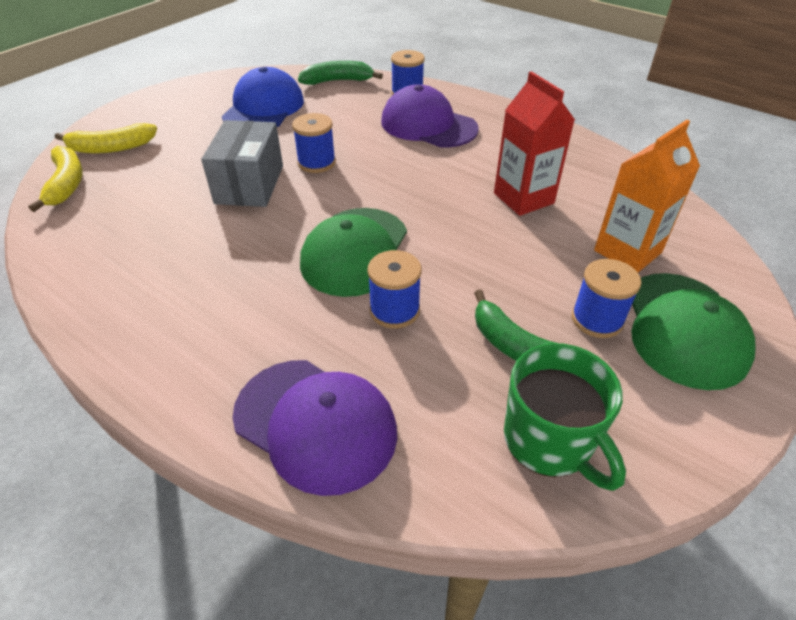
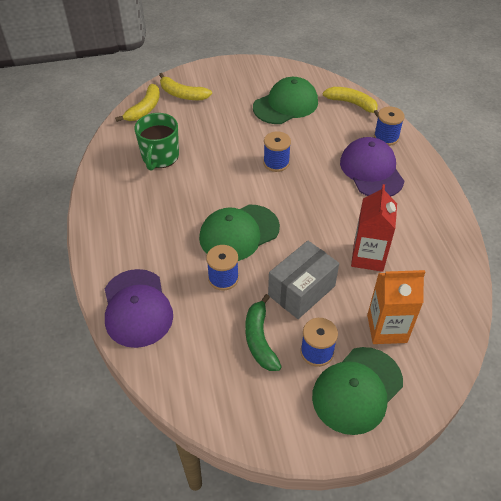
camera: 40 degrees right, 5 degrees up
(249, 184) = (227, 158): grey box -> grey box (301, 290)
(263, 108) = (286, 105): blue cap -> green cap
(338, 81) = (352, 104): green banana -> yellow banana
(549, 441) = (221, 387): green mug -> green mug (160, 157)

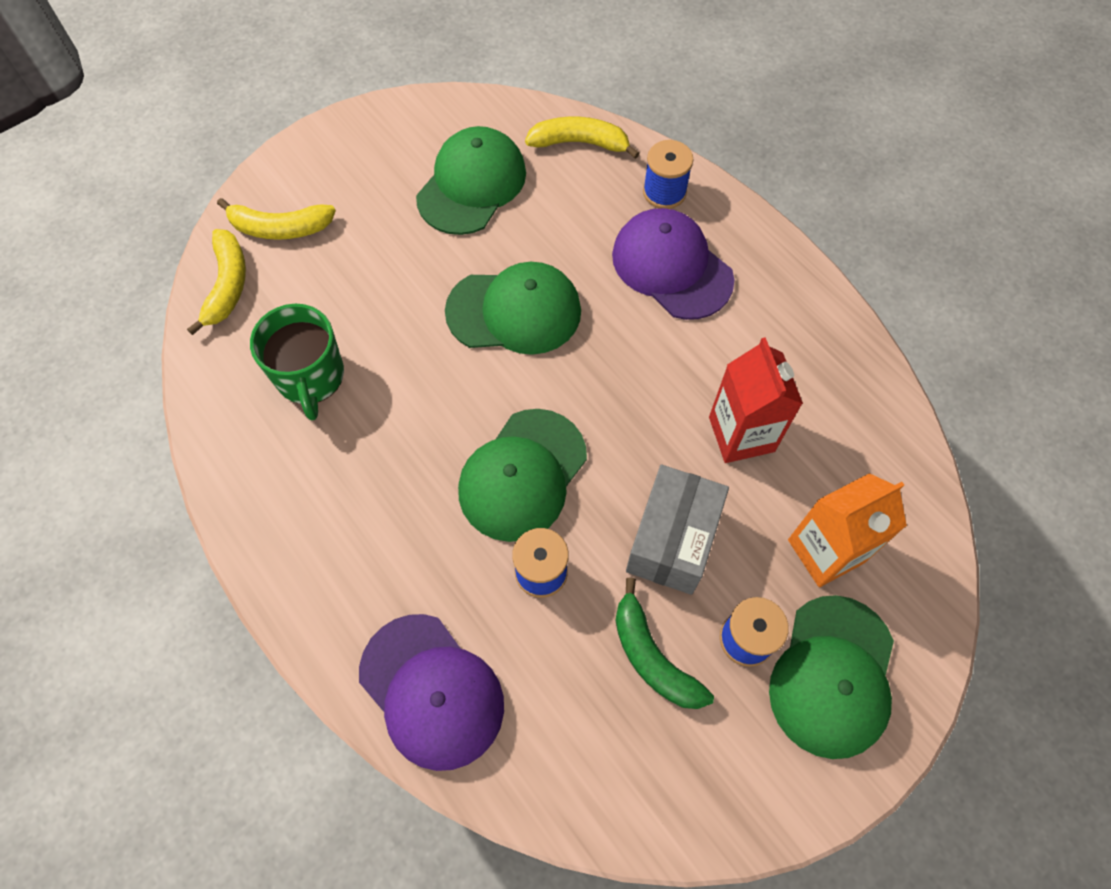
camera: 25 degrees left, 15 degrees up
(276, 163) = (514, 311): blue spool -> green cap

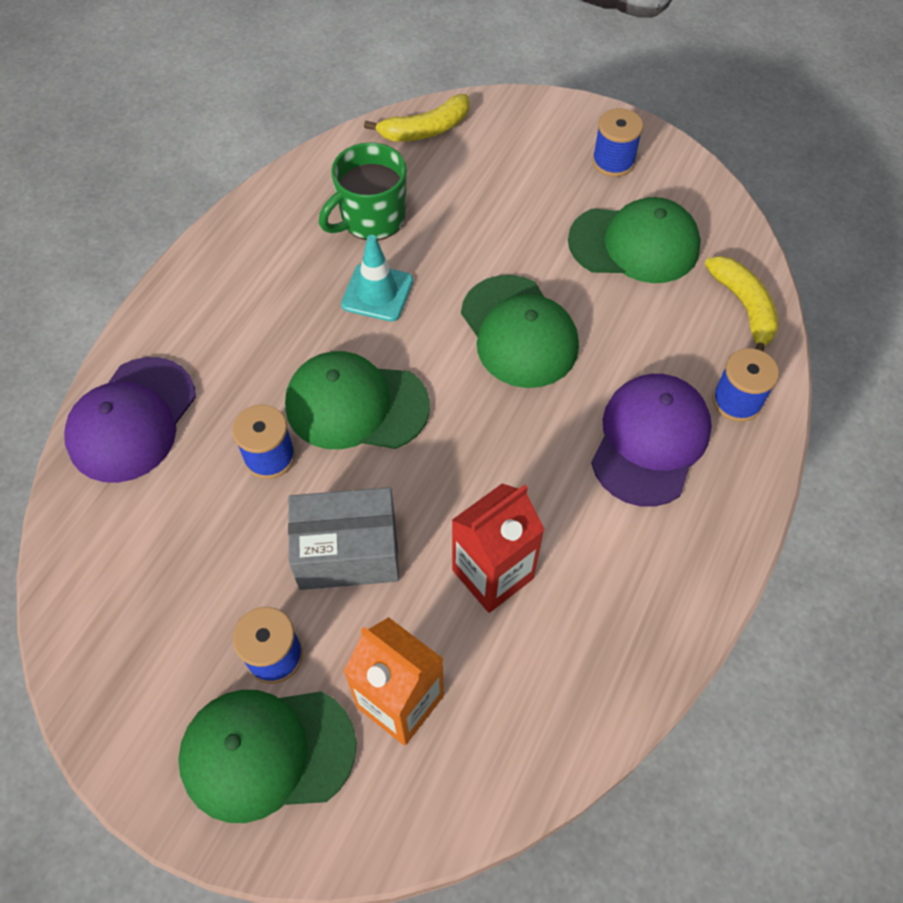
camera: 65 degrees right, 5 degrees down
(280, 228) = (500, 136): yellow banana -> none
(371, 156) = (613, 162): none -> blue spool
(404, 407) = (377, 292): none -> turquoise traffic cone
(652, 657) = (225, 578): green banana -> none

